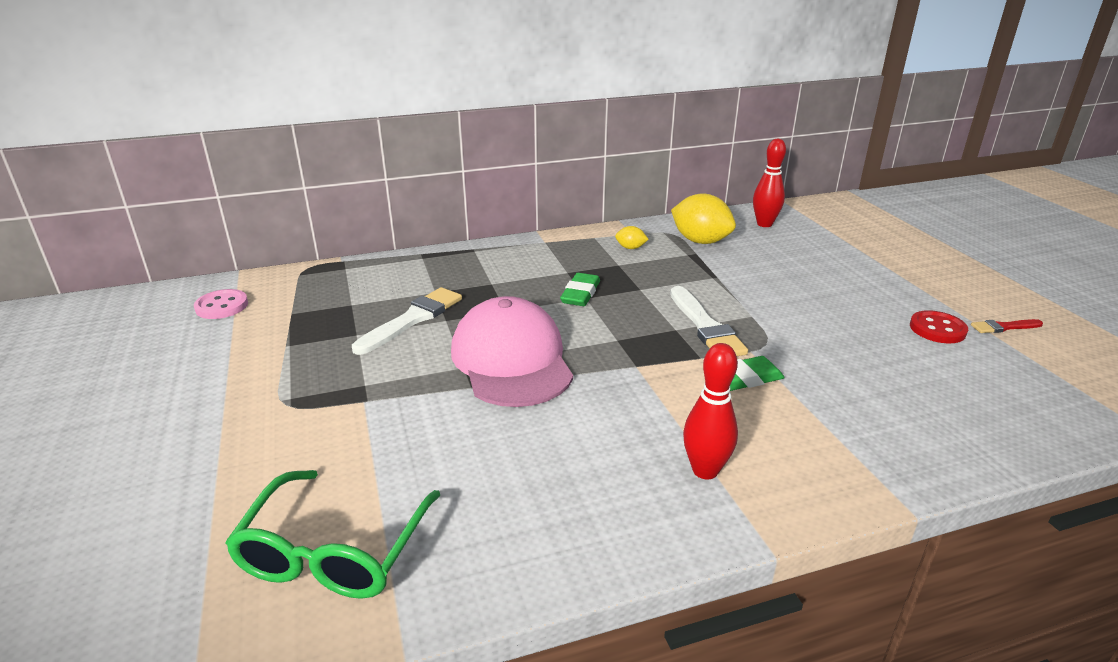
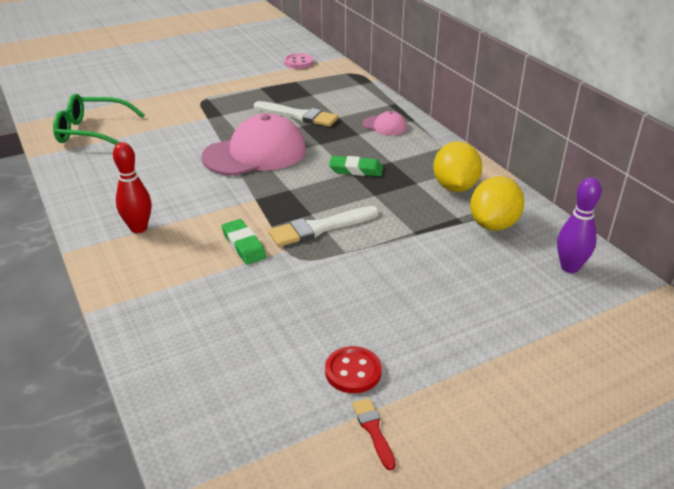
camera: 80 degrees right, 5 degrees up
(478, 266) = (384, 126): none -> pink cap
(630, 248) = (455, 187): yellow lemon -> yellow lemon, size x2.15
(764, 224) = (569, 267): red bowling pin -> purple bowling pin

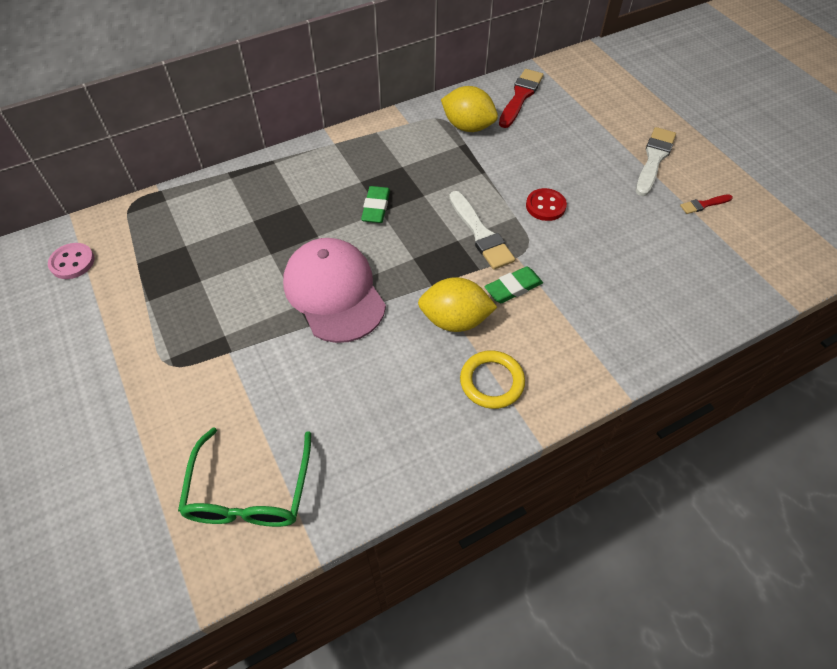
camera: 90 degrees left, 20 degrees up
(138, 228) = (492, 381): red bowling pin -> yellow ring
(298, 115) = (242, 257): white brush -> white brush (654, 159)
(353, 371) = (655, 213): red button -> red button (545, 206)
(384, 126) = (282, 183): pink cap -> none
(455, 187) = (409, 143): yellow lemon -> yellow lemon (455, 320)
(569, 267) = (520, 97): purple bowling pin -> red brush

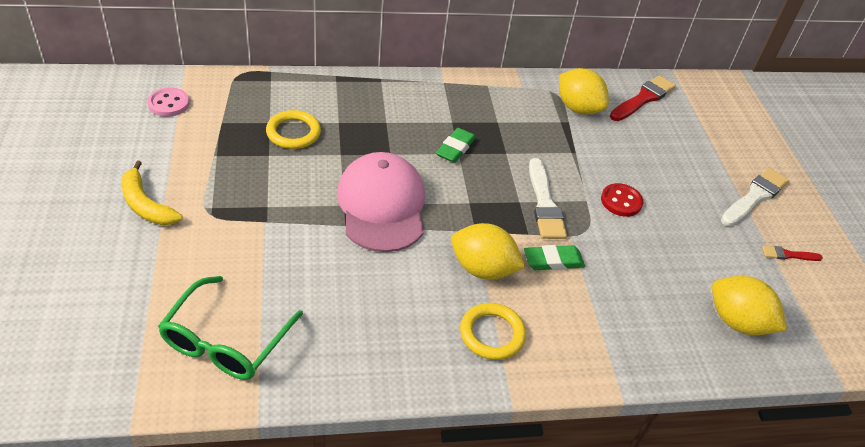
camera: 15 degrees right, 10 degrees down
(101, 381) = (146, 205): none -> yellow banana
(214, 248) = (293, 133): none -> yellow ring
(690, 284) = (737, 322): none -> yellow lemon

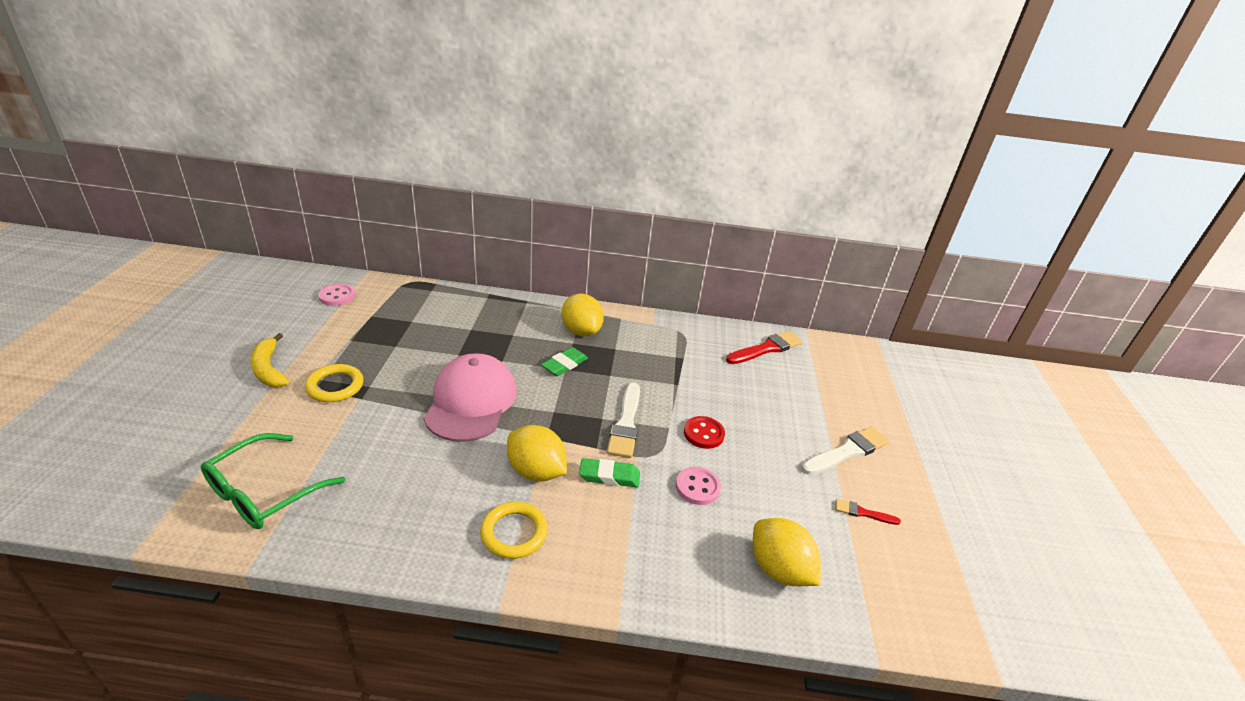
camera: 15 degrees right, 10 degrees down
(293, 133) = (427, 332): yellow ring -> yellow ring (335, 386)
(578, 108) = (698, 348): yellow lemon -> yellow lemon (581, 331)
(637, 257) = (697, 487): none -> pink button

